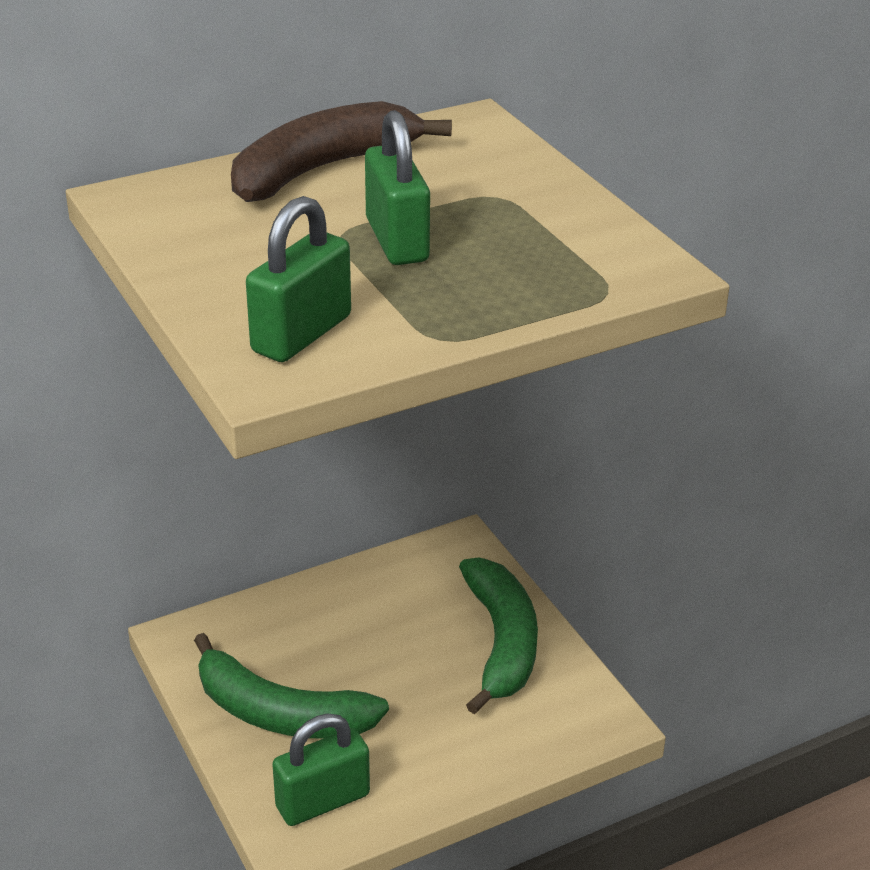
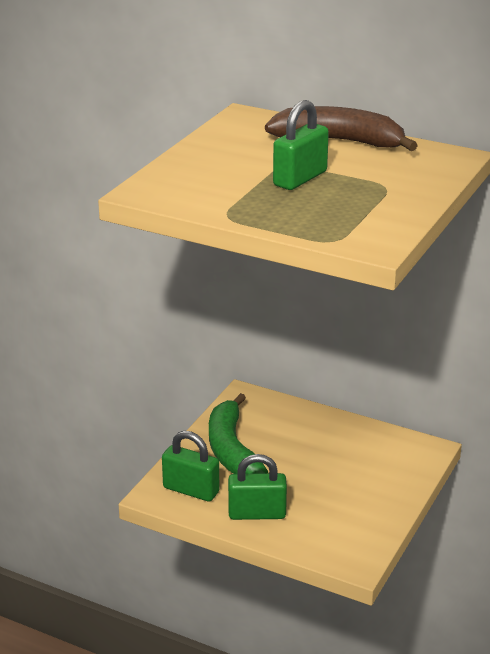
camera: 55 degrees right, 5 degrees down
(301, 334) = (185, 187): green padlock -> green padlock (257, 513)
(501, 642) = (369, 497): green banana -> none

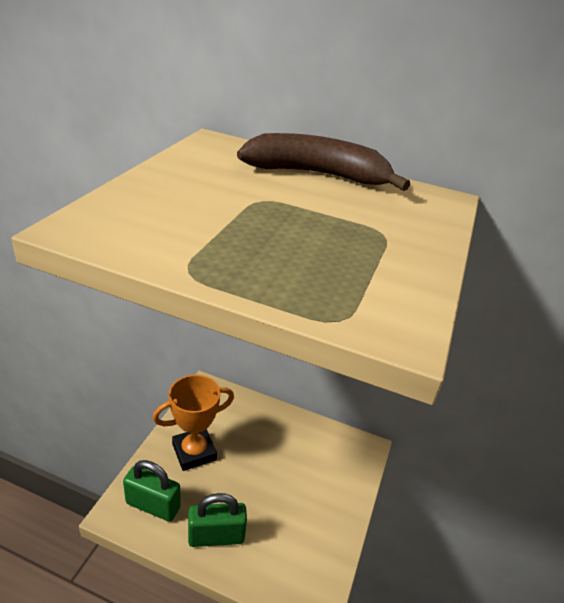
camera: 10 degrees left, 5 degrees up
(231, 450) = (194, 452): green banana -> orange trophy
(300, 178) = (280, 218): green padlock -> none

